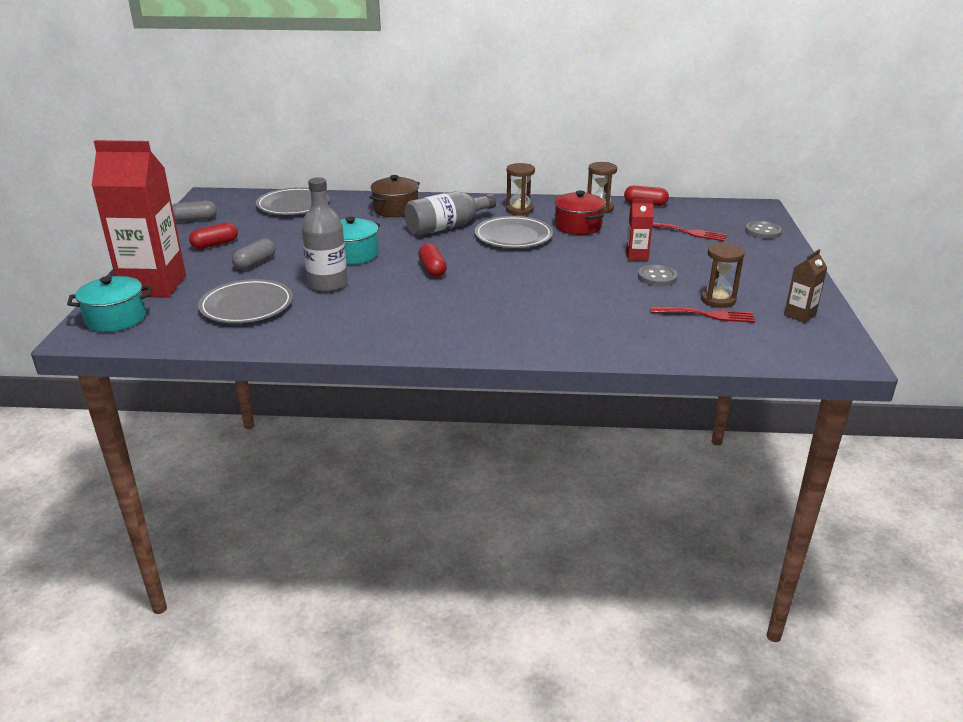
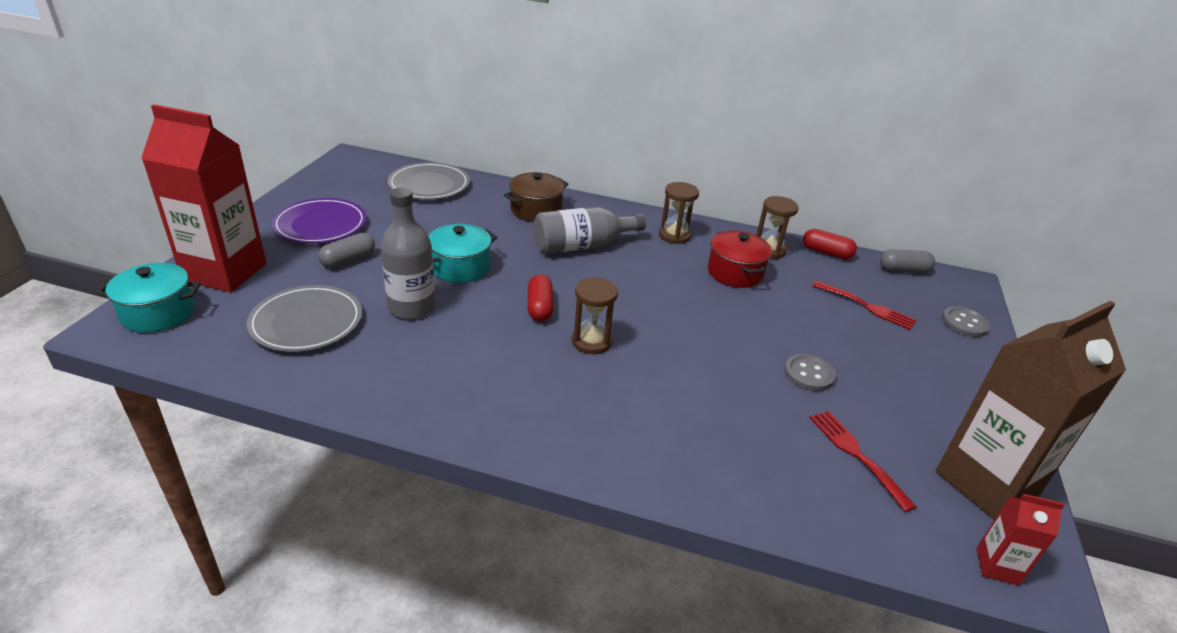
camera: 10 degrees right, 5 degrees up
(194, 220) = (318, 187): grey capsule -> grey capsule (903, 270)
(215, 244) = (320, 225): red capsule -> purple plate
(513, 236) = (653, 274): grey plate -> none
(637, 256) = (793, 334): red carton -> red carton (997, 566)
(706, 315) = (857, 455): red fork -> red fork turned 135 degrees counterclockwise
(718, 300) = (879, 430): brown hourglass -> brown hourglass (591, 341)
(799, 315) = (986, 483): brown carton -> brown carton, size x2.29

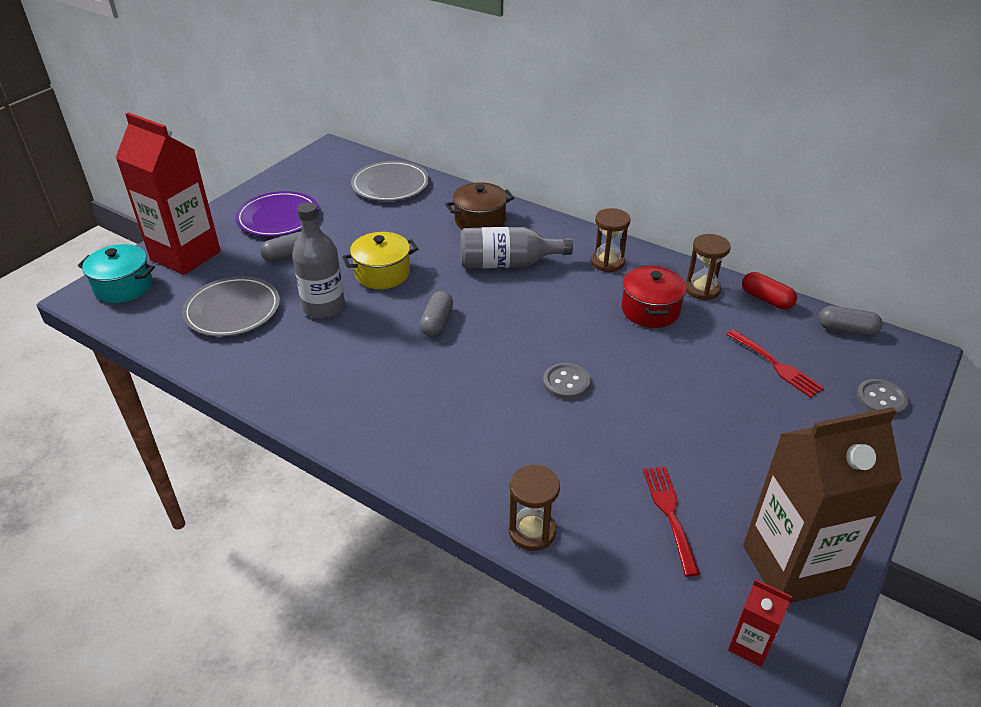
camera: 20 degrees right, 5 degrees up
(460, 267) = (382, 273): turquoise pot -> yellow pot
(539, 307) = (437, 322): red capsule -> grey capsule
(591, 341) = (469, 362): brown hourglass -> brown hourglass (532, 531)
(809, 374) = (668, 427): grey button -> grey button (566, 383)

